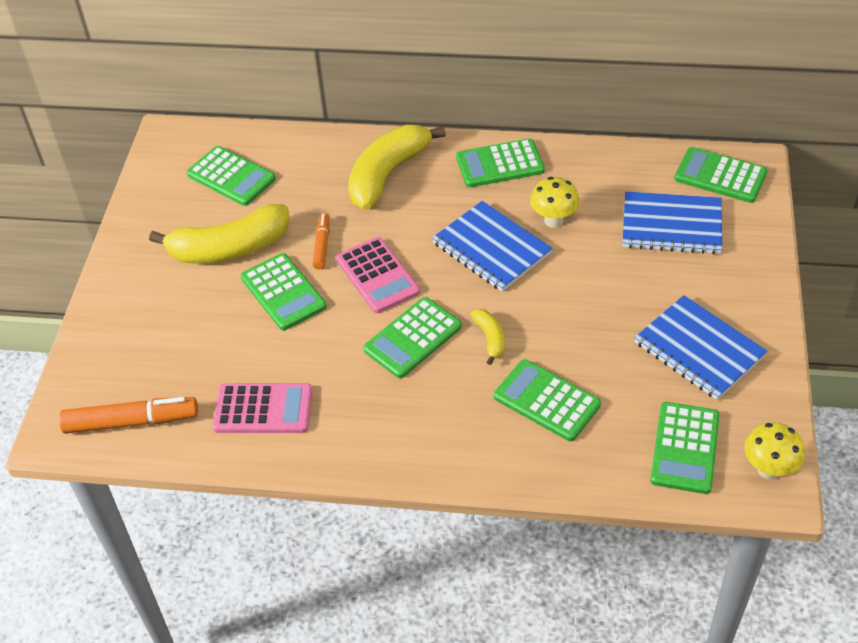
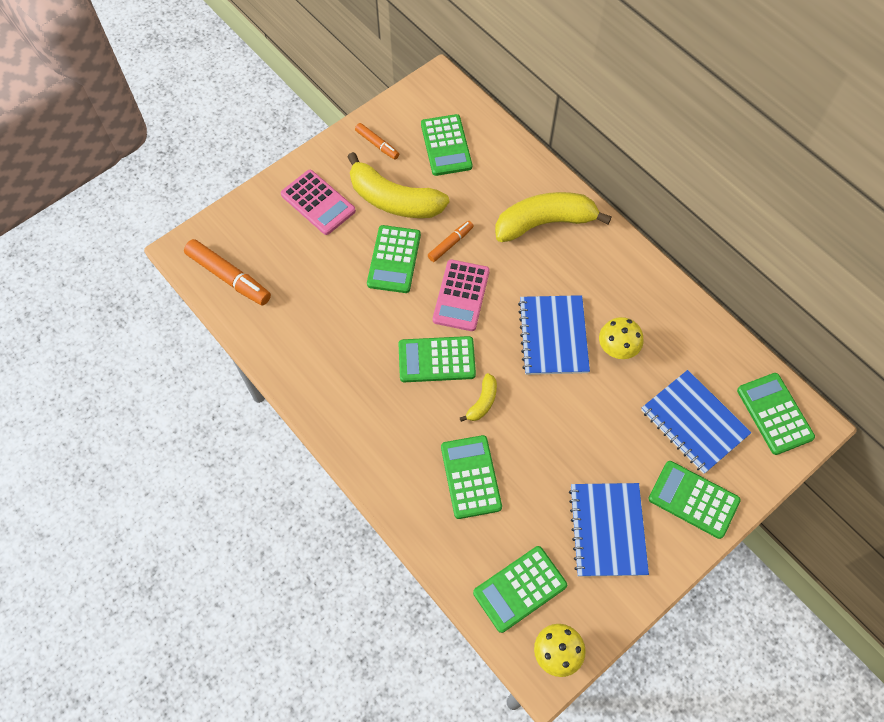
camera: 40 degrees right, 15 degrees up
(163, 218) = (377, 144): none -> orange marker
(263, 409) = (304, 332): pink calculator -> pink calculator (318, 203)
(500, 164) = (627, 275): green calculator -> green calculator (693, 499)

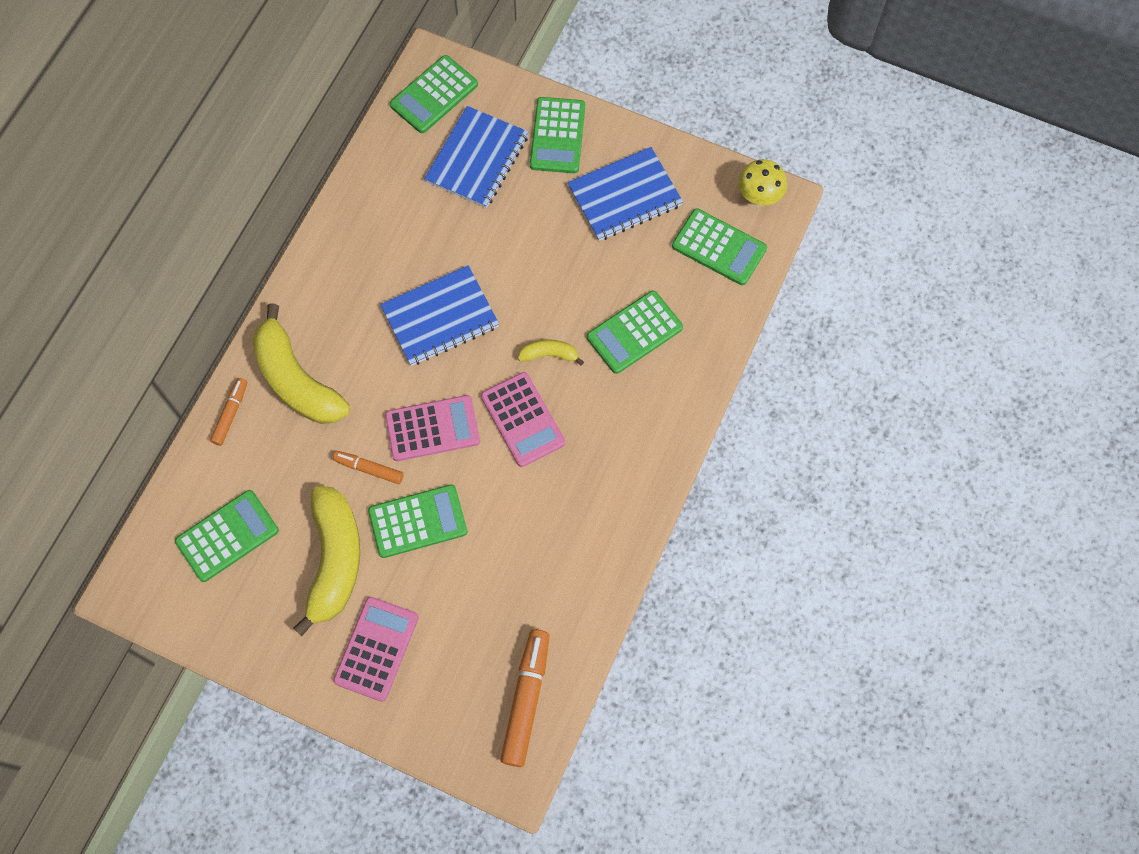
camera: 115 degrees left, 5 degrees up
(377, 144) = (258, 620): orange marker -> orange marker (231, 414)
(436, 360) = (523, 419): green calculator -> pink calculator
(616, 350) = (428, 252): yellow mushroom -> none

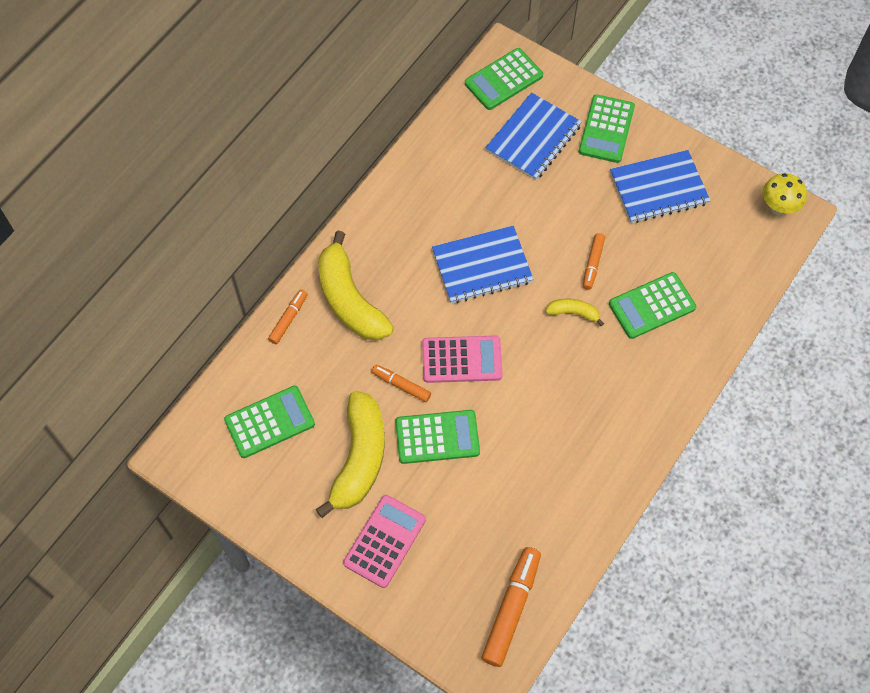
camera: 10 degrees right, 5 degrees down
(523, 419) = (542, 365): pink calculator -> none
(563, 294) = (593, 264): none -> orange marker
(719, 247) = (737, 245): green calculator -> none

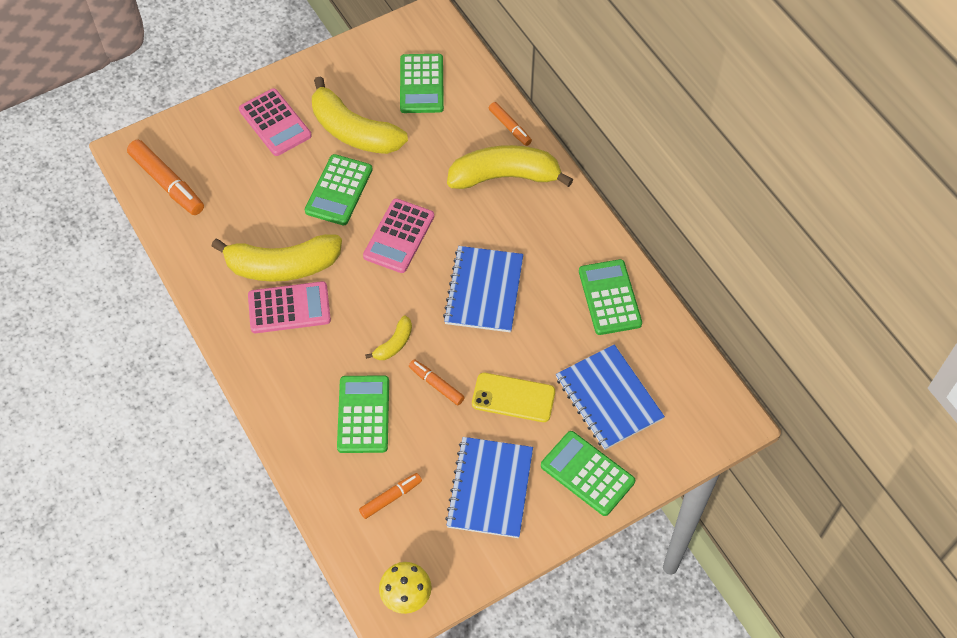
camera: 115 degrees right, 5 degrees down
(401, 385) = (401, 183): orange marker -> orange marker (391, 498)
(503, 80) = (696, 403): green calculator -> green calculator (609, 297)
(547, 445) = (282, 266): none -> yellow banana
(571, 203) = (513, 397): none -> yellow phone
(586, 416) = (289, 308): none -> pink calculator

